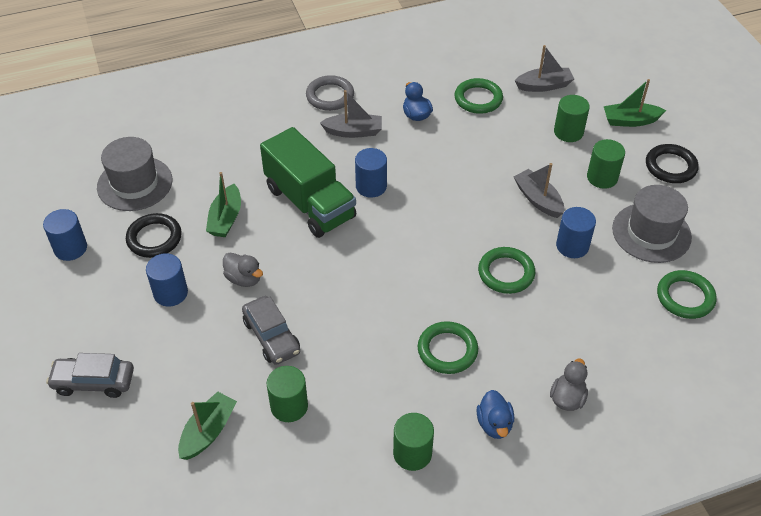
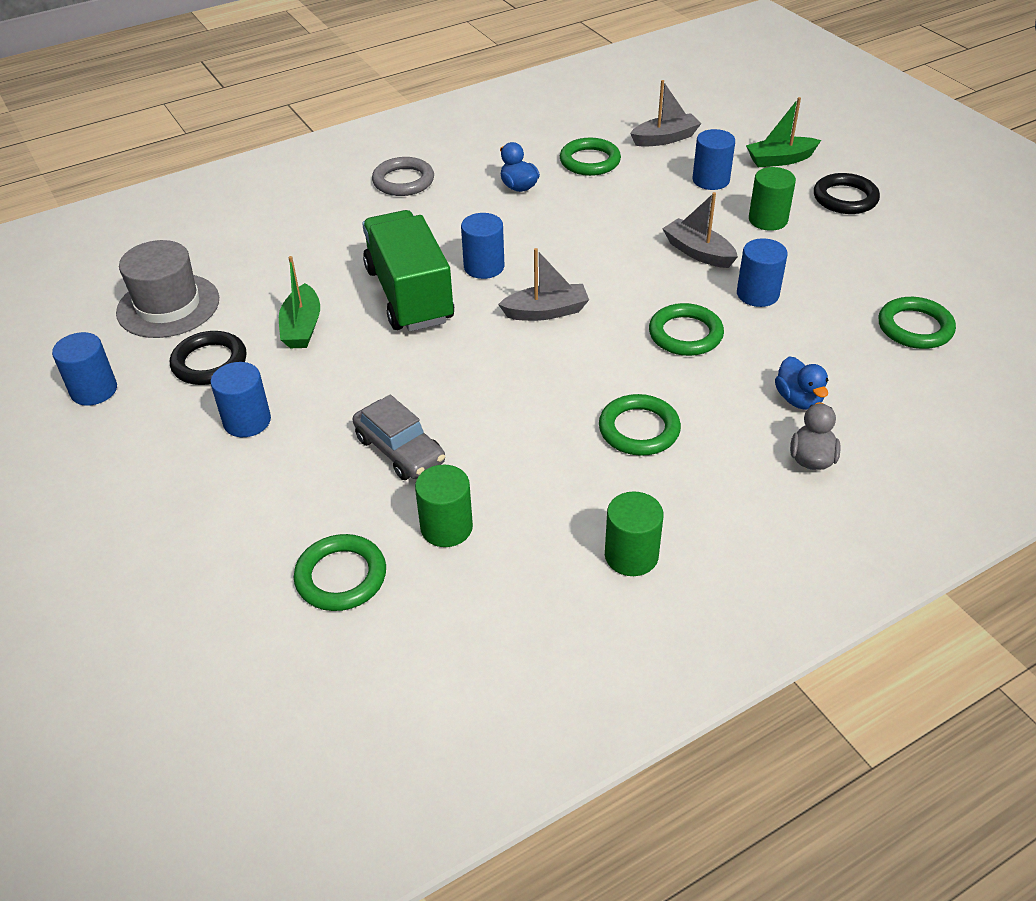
camera: 10 degrees left, 5 degrees down
(94, 382) = (161, 543): grey car -> none
(208, 431) = (341, 577): green boat -> green ring
(244, 279) = (344, 390): grey duck -> none
(310, 203) = (409, 295): green truck -> green truck turned 150 degrees counterclockwise
(353, 131) = (444, 213): grey boat -> grey boat (546, 312)
(494, 424) = (728, 503): blue duck -> blue duck (798, 399)
(568, 132) = (711, 180): green cylinder -> blue cylinder
(651, 233) = (848, 267): grey hat -> none

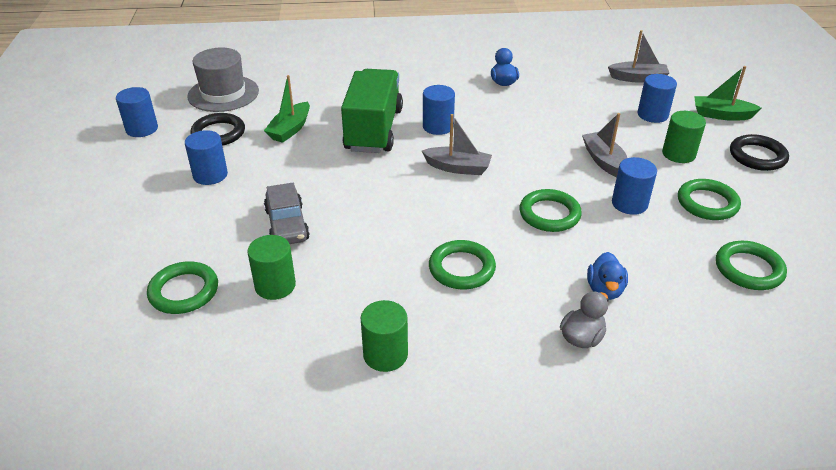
camera: 25 degrees right, 5 degrees down
(403, 181) = (427, 59): grey ring -> none
(590, 161) = (568, 79): green ring -> green ring (707, 203)

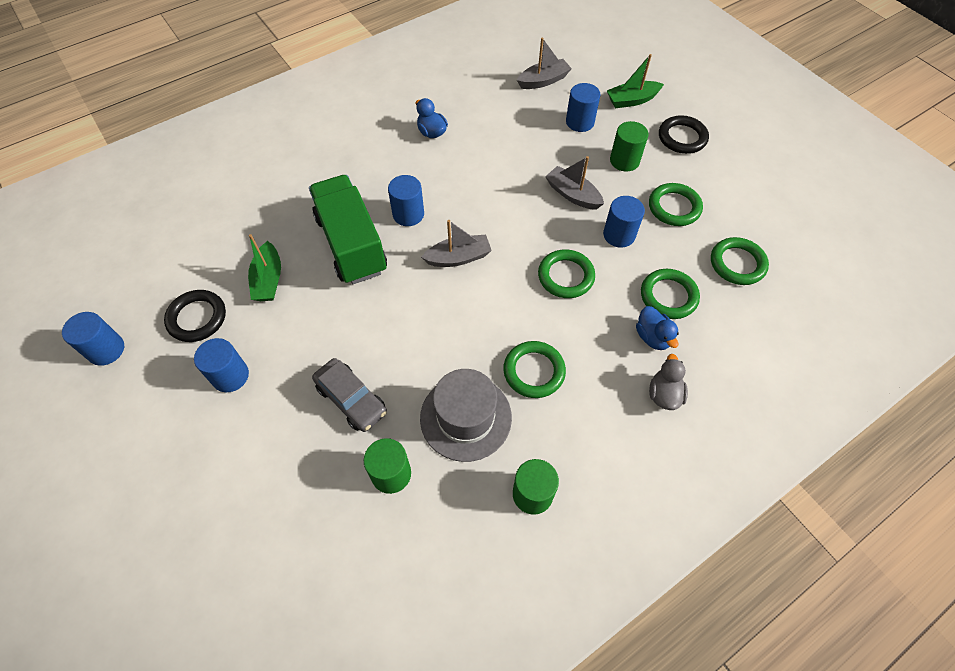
camera: 30 degrees left, 20 degrees up
(184, 291) = (312, 526): green ring -> green ring (668, 296)
(223, 94) = (160, 262): grey hat -> grey hat (465, 417)

